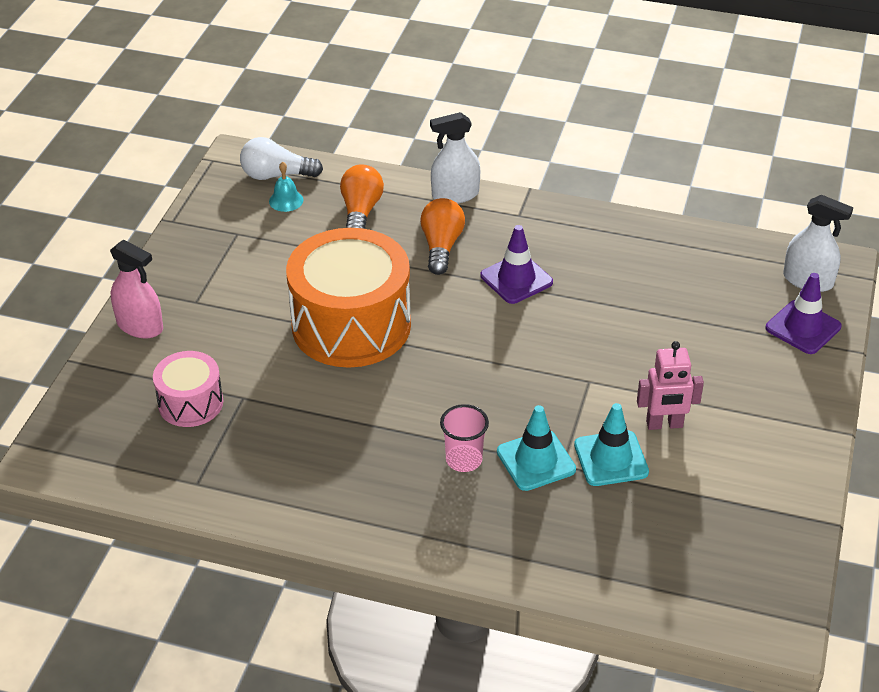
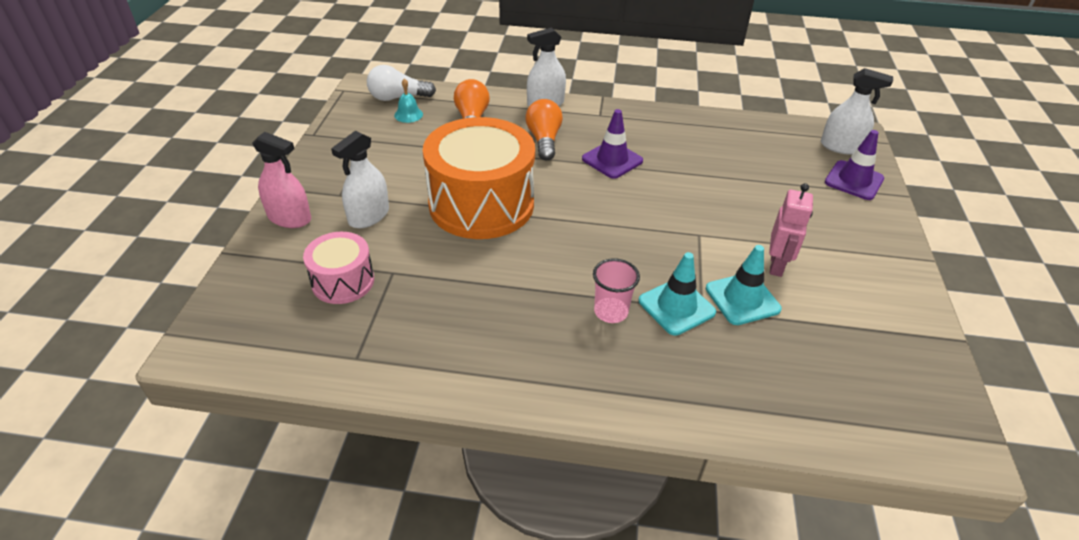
camera: 10 degrees left, 0 degrees up
(225, 330) = (369, 216): none -> white spray bottle
(664, 424) = (777, 265): pink robot -> pink robot turned 60 degrees counterclockwise

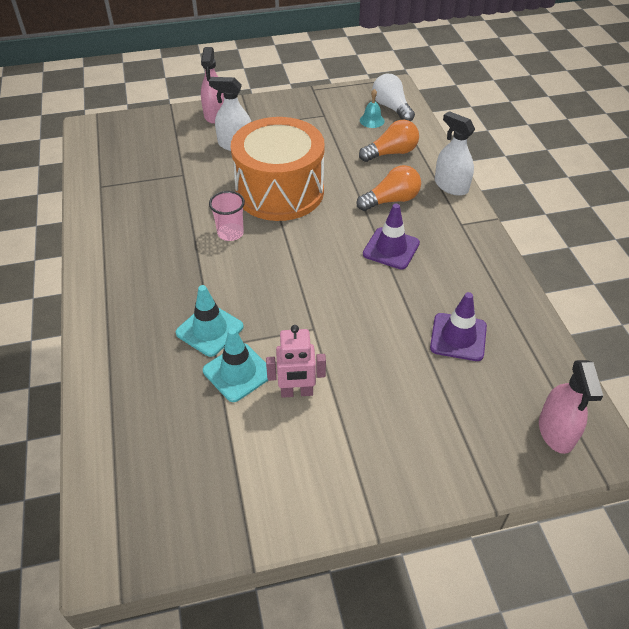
camera: 70 degrees right, 5 degrees up
(343, 281) = (164, 157): pink drum -> none
(611, 312) = (188, 292): pink cup -> pink cup (230, 233)
(841, 147) = (556, 431): white spray bottle -> pink spray bottle
(854, 180) = (489, 449): purple traffic cone -> purple traffic cone (458, 337)

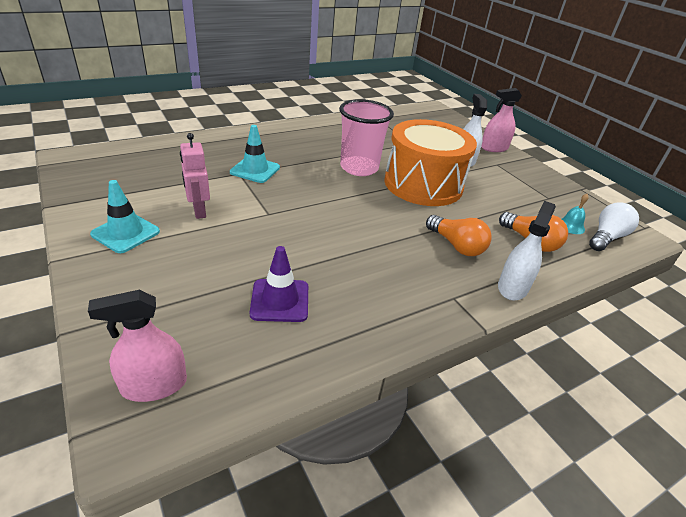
camera: 70 degrees right, 10 degrees down
(230, 233) = (359, 168): pink cup -> pink cup, size x1.81
(238, 372) = (216, 185): turquoise traffic cone -> turquoise traffic cone (125, 233)
(391, 248) = (386, 249): purple traffic cone -> none

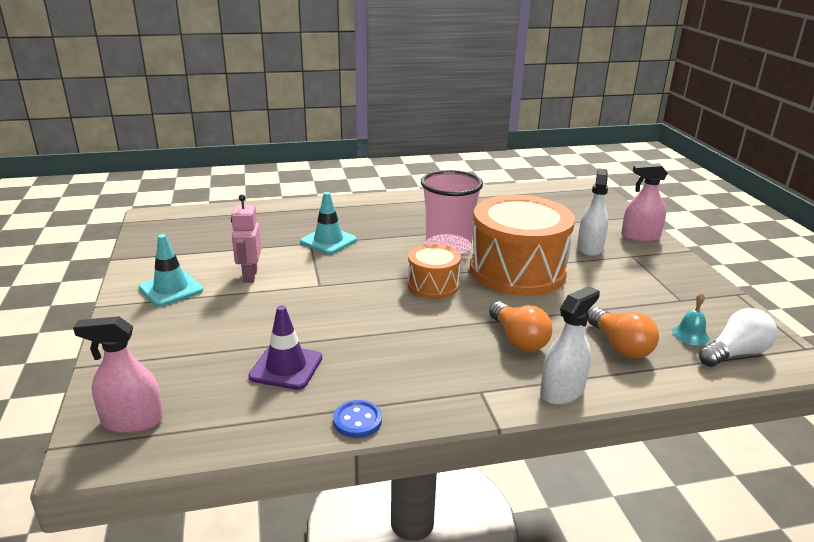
camera: 20 degrees right, 10 degrees down
(365, 204) = (433, 285): none -> orange drum
(370, 344) = (357, 420): none -> blue button

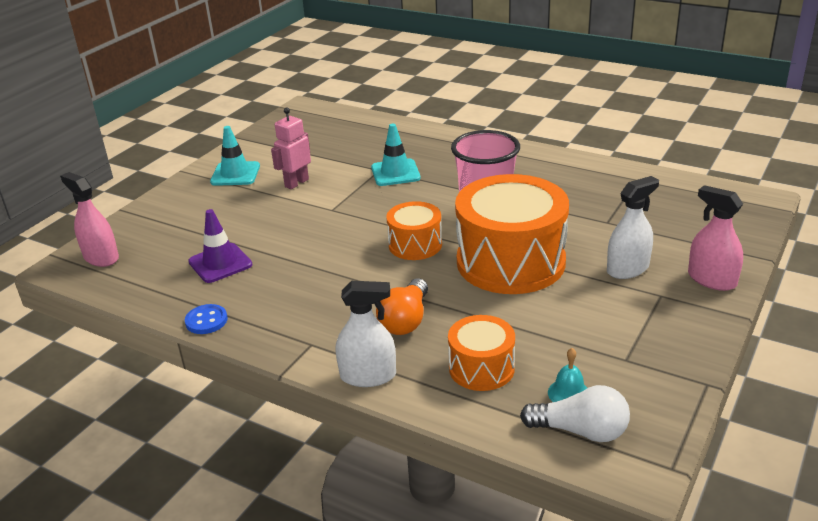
camera: 45 degrees right, 5 degrees up
(620, 346) = (481, 368): orange light bulb -> orange drum

